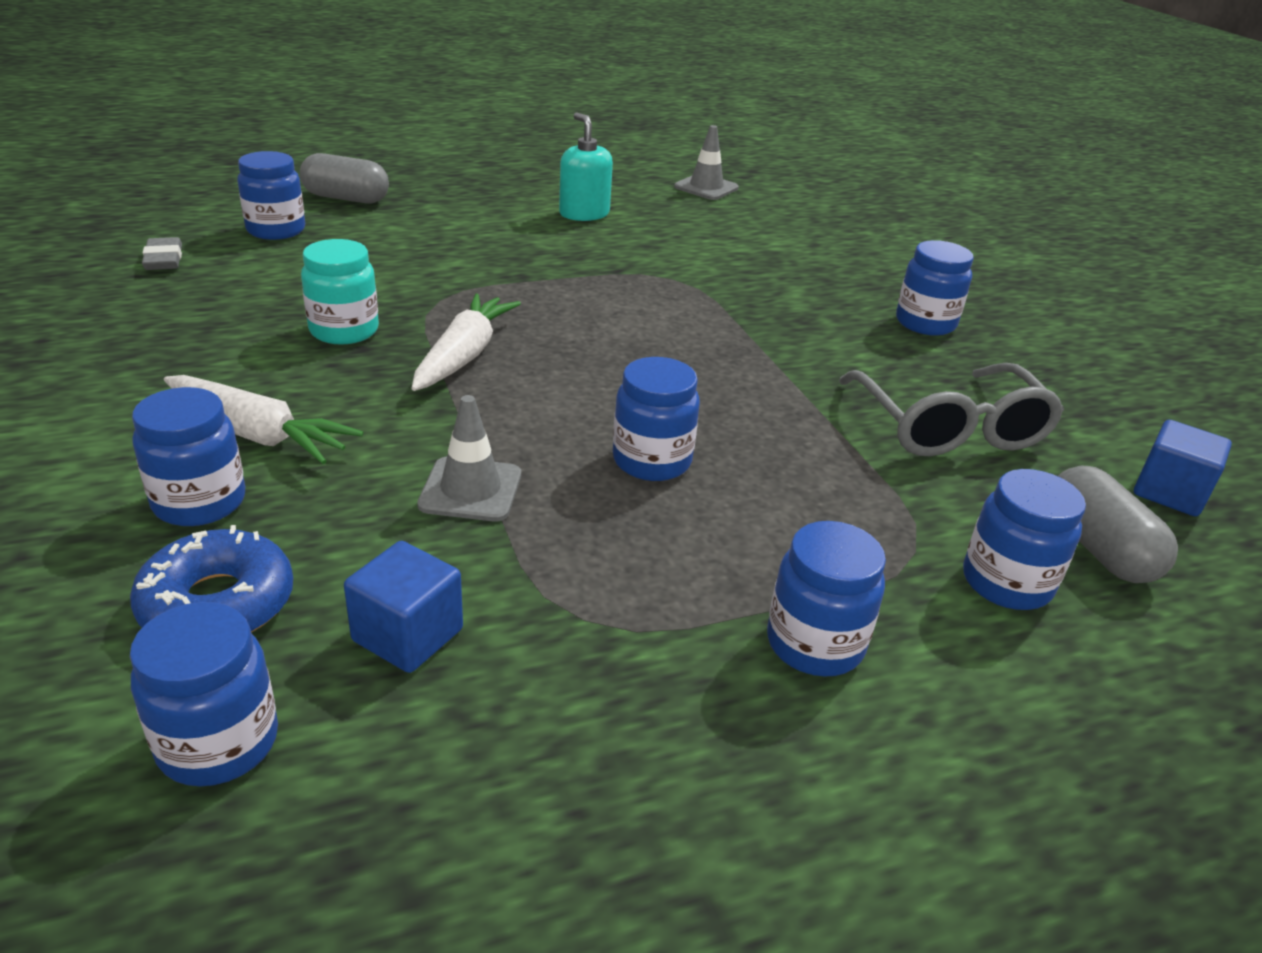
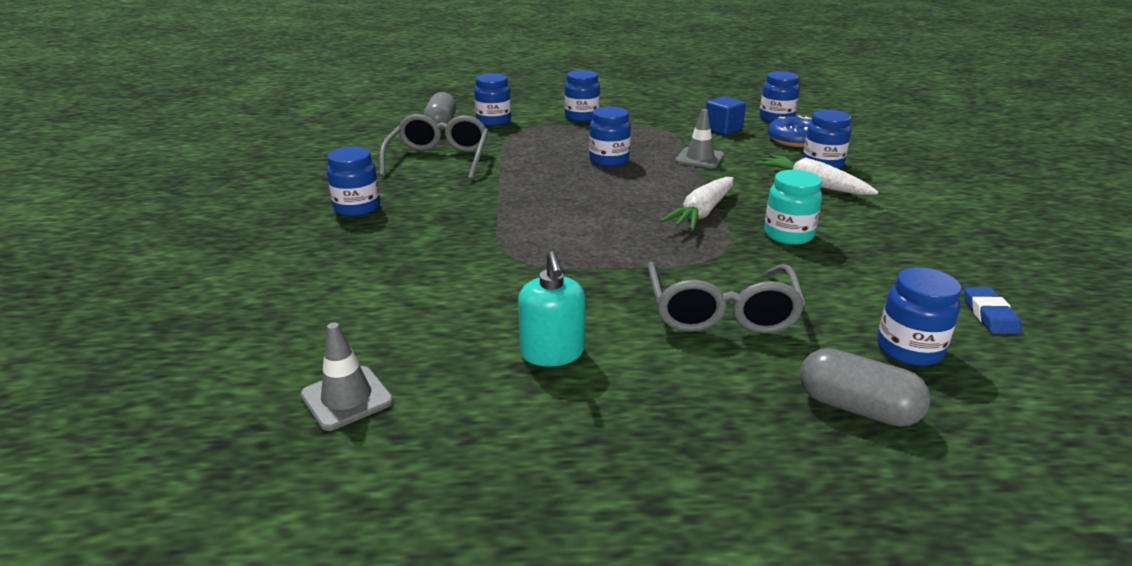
camera: 160 degrees left, 5 degrees down
(163, 259) = (989, 315): grey eraser -> blue eraser
(443, 246) = (721, 312): none -> grey glasses
(1169, 492) = (375, 133): blue cube -> none

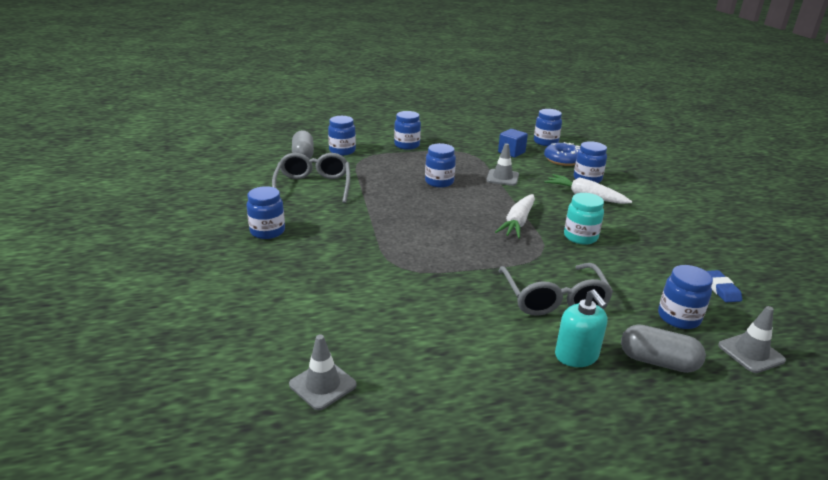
camera: 10 degrees left, 0 degrees up
(552, 353) = (452, 338): turquoise soap dispenser -> turquoise soap dispenser (576, 356)
(1016, 408) = (751, 353): none -> grey traffic cone

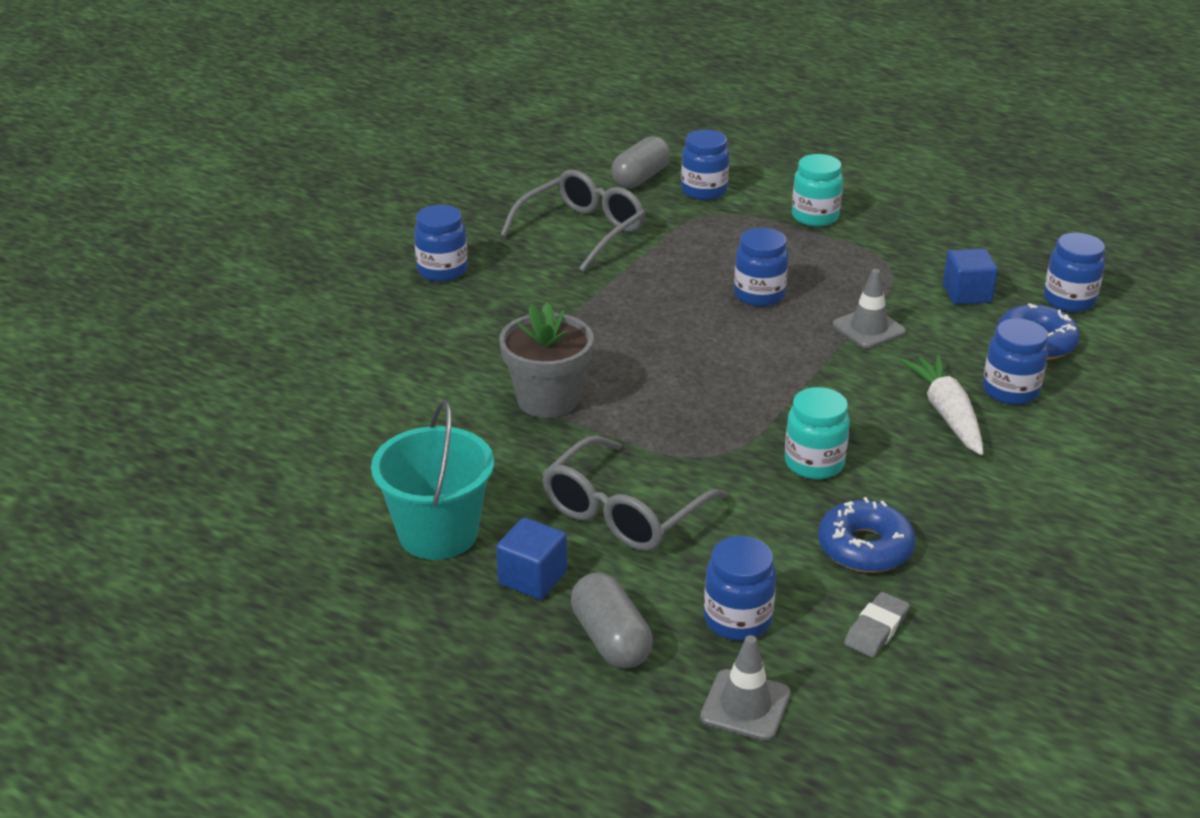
camera: 45 degrees right, 5 degrees up
(322, 385) = (261, 456): grey traffic cone -> none
(407, 145) = (815, 216): blue jar -> turquoise jar
(430, 267) = (547, 400): none -> grey flower pot
(496, 363) = (438, 533): none -> turquoise bucket
(518, 222) = (763, 401): white carrot -> none
(576, 356) = (532, 578): turquoise soap dispenser -> blue cube
(657, 259) = (865, 547): none -> blue donut
(721, 289) = (876, 629): blue eraser -> grey eraser

